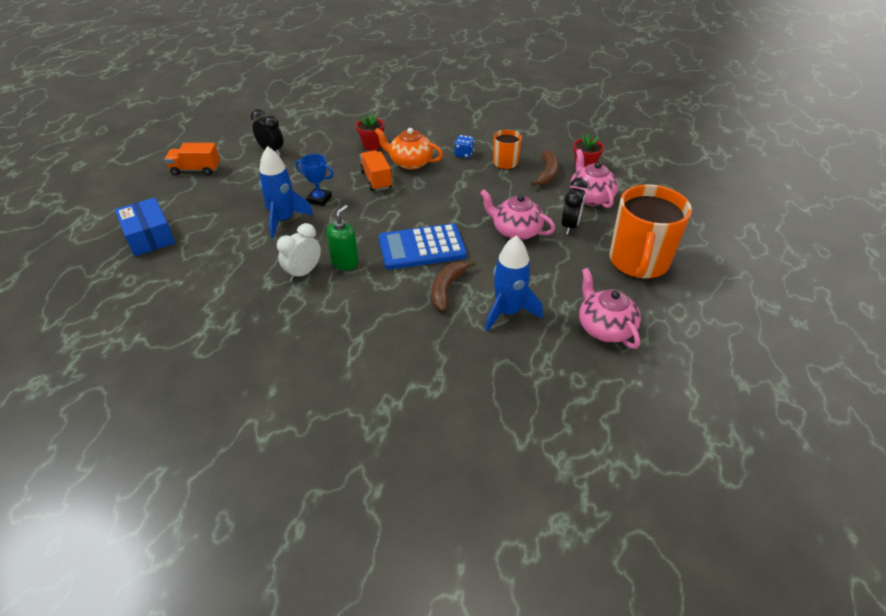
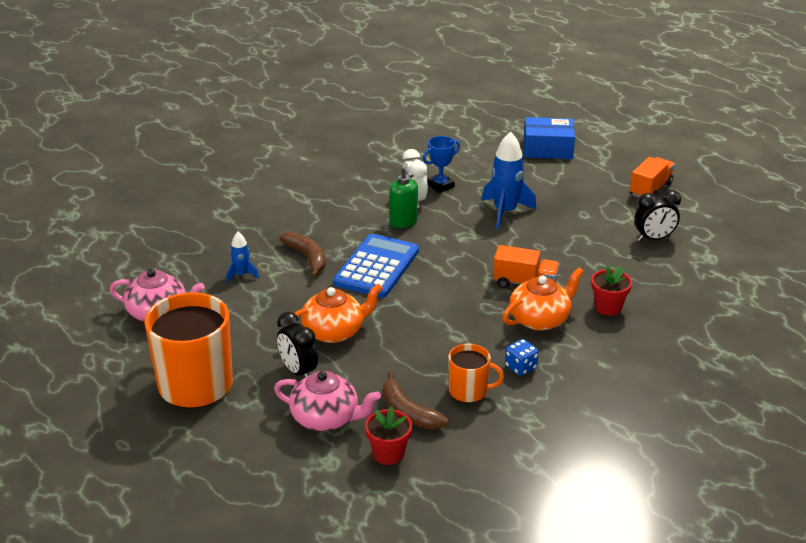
camera: 125 degrees right, 10 degrees down
(319, 199) = (521, 239): blue trophy -> blue trophy (440, 185)
(508, 312) = (241, 274): blue rocket -> blue rocket, size x0.53
(515, 231) = (334, 331): pink teapot -> orange teapot

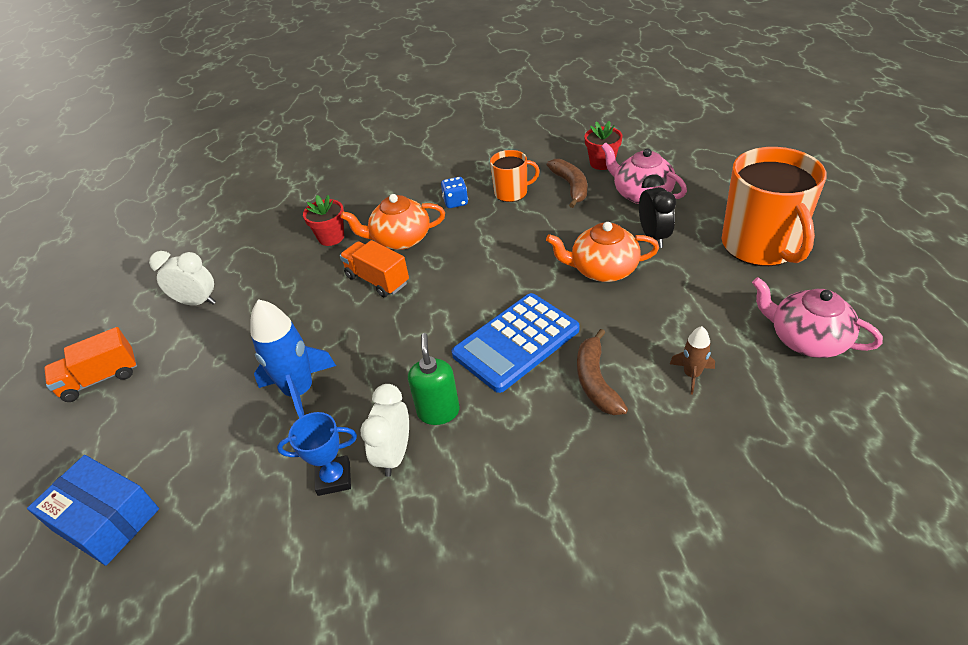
camera: 150 degrees left, 10 degrees up
(241, 274) = (691, 375): blue rocket -> brown rocket
(469, 391) = (512, 193): orange mug -> orange mug turned 135 degrees clockwise
(653, 239) = (197, 302): black clock -> white clock

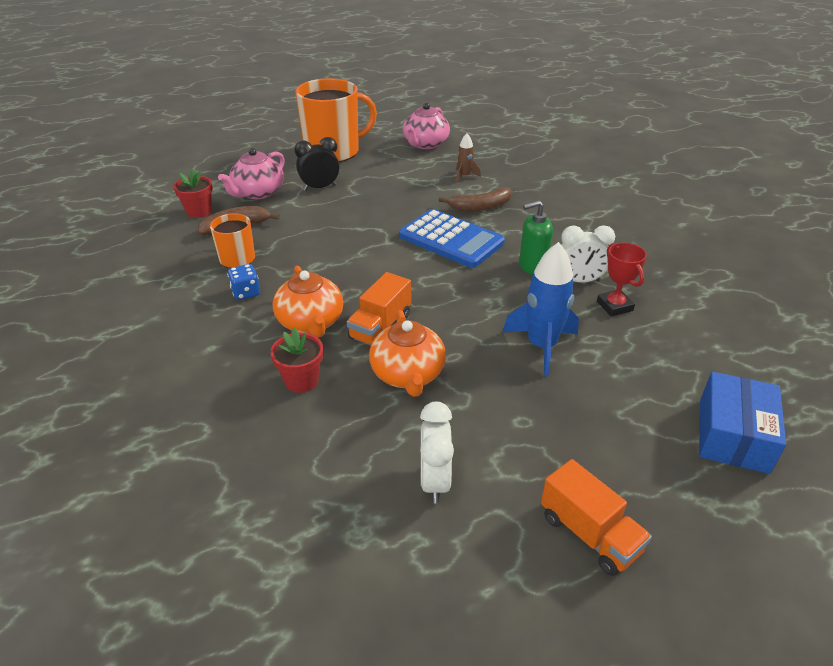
camera: 105 degrees left, 5 degrees down
(334, 478) = (614, 306): blue trophy -> red trophy
(603, 269) = (361, 207): orange teapot -> orange teapot (408, 374)

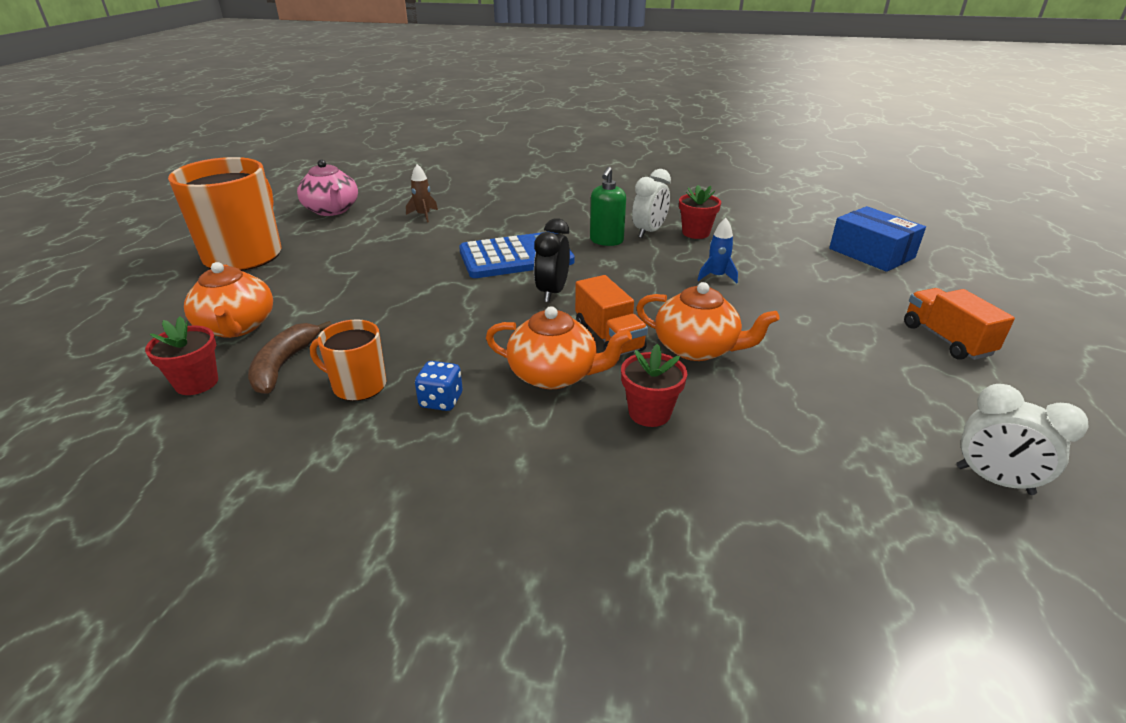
camera: 55 degrees left, 5 degrees down
(258, 192) = (237, 327): pink teapot -> orange teapot
(320, 187) = (304, 286): black clock -> black clock (552, 292)
(434, 481) = (853, 385): white clock -> white clock (994, 480)
(480, 207) = (485, 227): brown banana -> none
(541, 346) = (716, 276): blue rocket -> blue rocket, size x0.53
(589, 534) = (946, 339): orange truck -> orange truck turned 105 degrees counterclockwise
(614, 306) = (695, 233): red trophy -> red flower pot

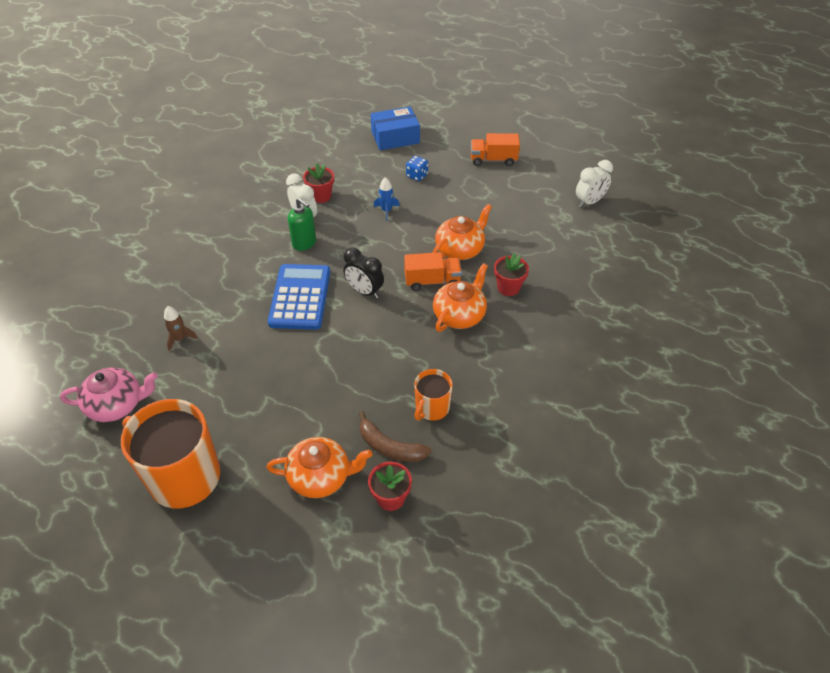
camera: 70 degrees left, 15 degrees up
(441, 401) = (464, 370): blue dice -> blue dice (417, 176)

